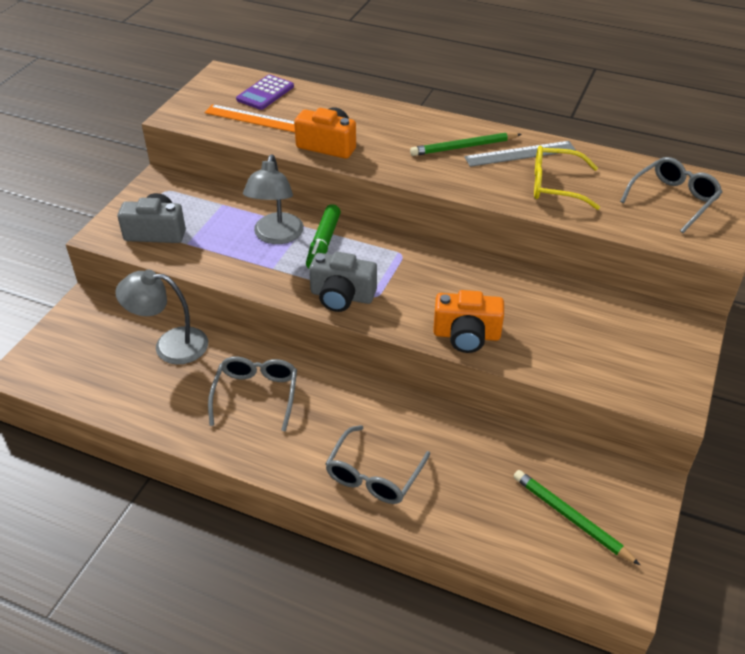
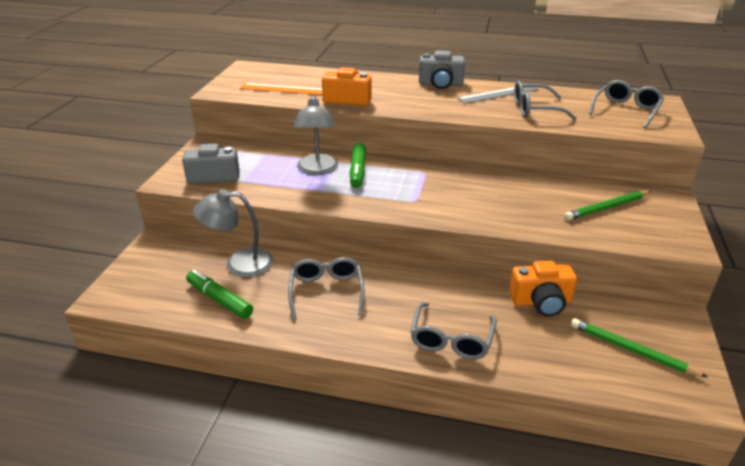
camera: 10 degrees left, 10 degrees down
(139, 390) = (219, 300): none -> green marker
(265, 93) = (285, 75): purple calculator -> none
(342, 296) = (387, 203): grey camera -> grey camera (440, 84)
(463, 147) = (454, 93): green pencil -> green pencil (606, 208)
(466, 335) = (500, 219): orange camera -> orange camera (541, 302)
(555, 186) = (535, 109): yellow glasses -> grey glasses

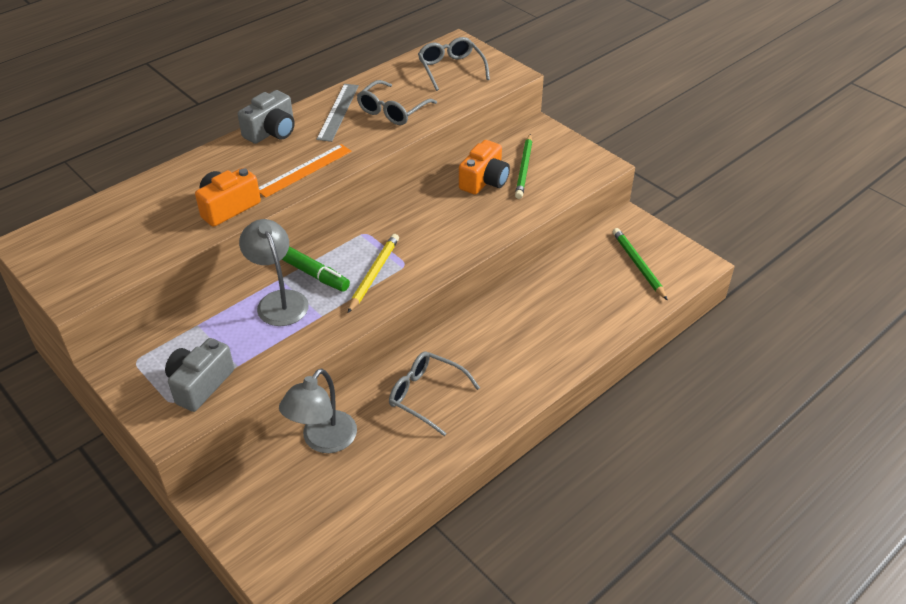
camera: 55 degrees left, 10 degrees up
(219, 300) = (367, 478): green marker -> none
(283, 89) = (137, 241): orange ruler -> orange ruler (304, 170)
(317, 170) = (279, 300): grey lamp -> grey lamp turned 150 degrees counterclockwise
(388, 193) = (374, 274): none -> yellow pencil
(451, 339) = (551, 350): grey glasses -> none
(541, 302) = (555, 276): orange camera -> orange camera (484, 181)
(631, 350) = (638, 265): green pencil -> green pencil turned 90 degrees clockwise

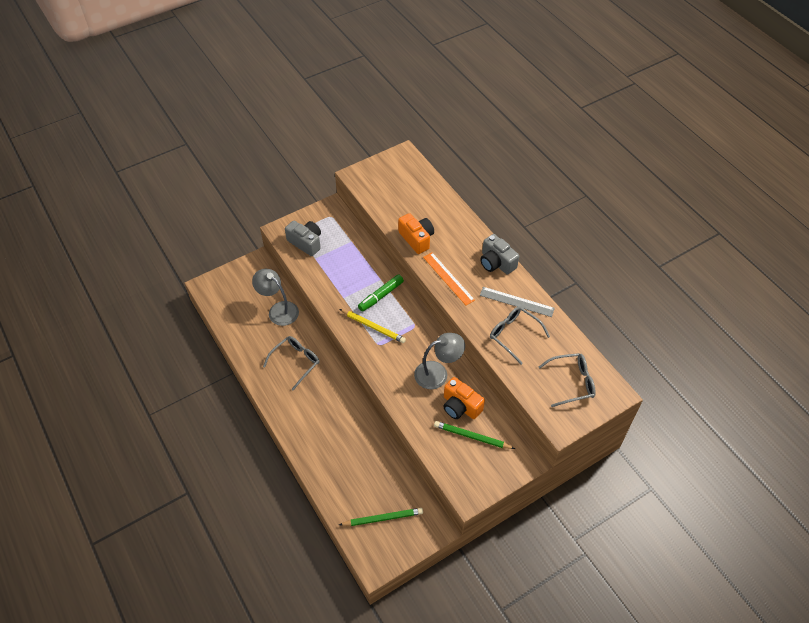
camera: 100 degrees right, 10 degrees up
(279, 300) = (361, 278): grey lamp -> grey lamp (438, 373)

